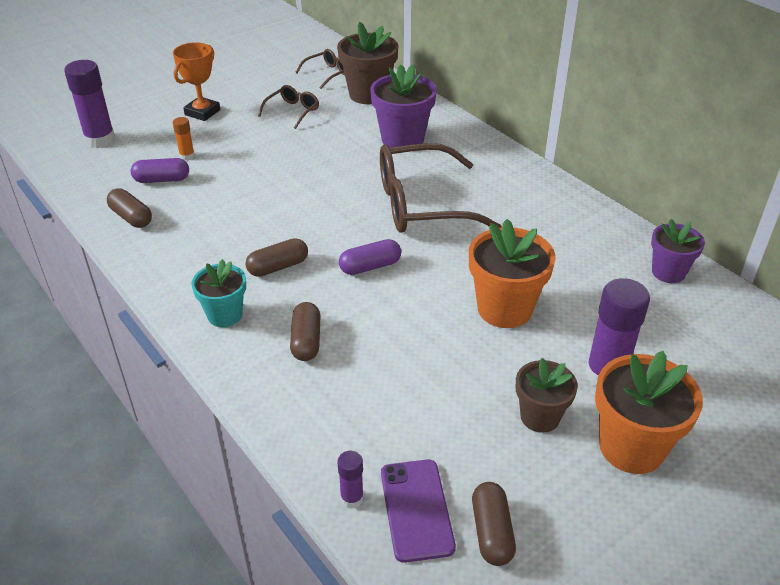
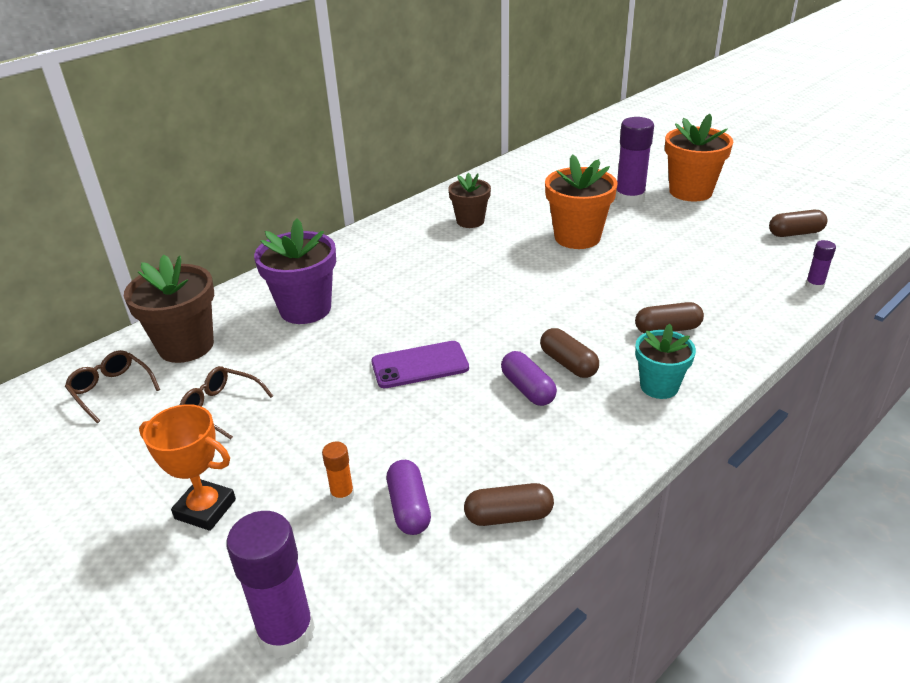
camera: 95 degrees left, 5 degrees down
(131, 217) = (508, 516): brown capsule -> brown capsule turned 45 degrees clockwise
(370, 266) = (546, 306): purple capsule -> purple capsule (527, 389)
(416, 509) = (801, 260): purple phone -> purple phone (420, 365)
(421, 204) = (435, 287): brown glasses -> none
(540, 417) = (685, 220): brown flower pot -> brown flower pot (470, 221)
(668, 272) = (505, 177): purple flower pot -> none

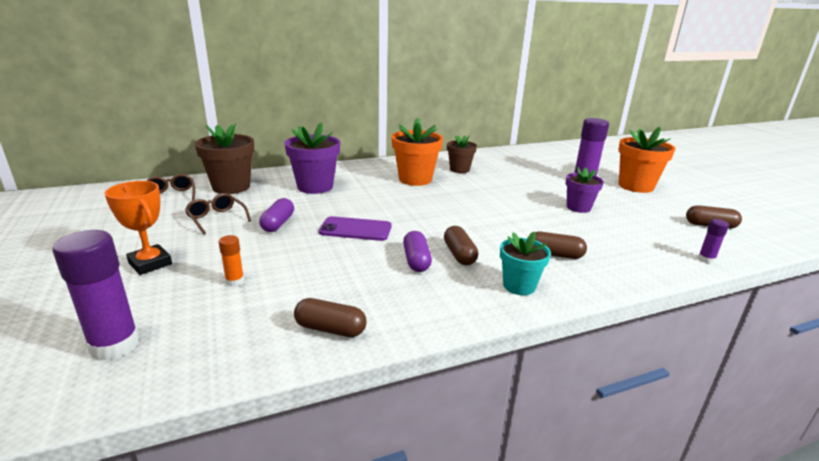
camera: 20 degrees right, 10 degrees down
(409, 508) = (268, 302): purple capsule -> purple capsule (278, 224)
(577, 237) = (527, 192): orange flower pot -> orange flower pot (415, 179)
(649, 247) = (578, 207): none -> purple flower pot

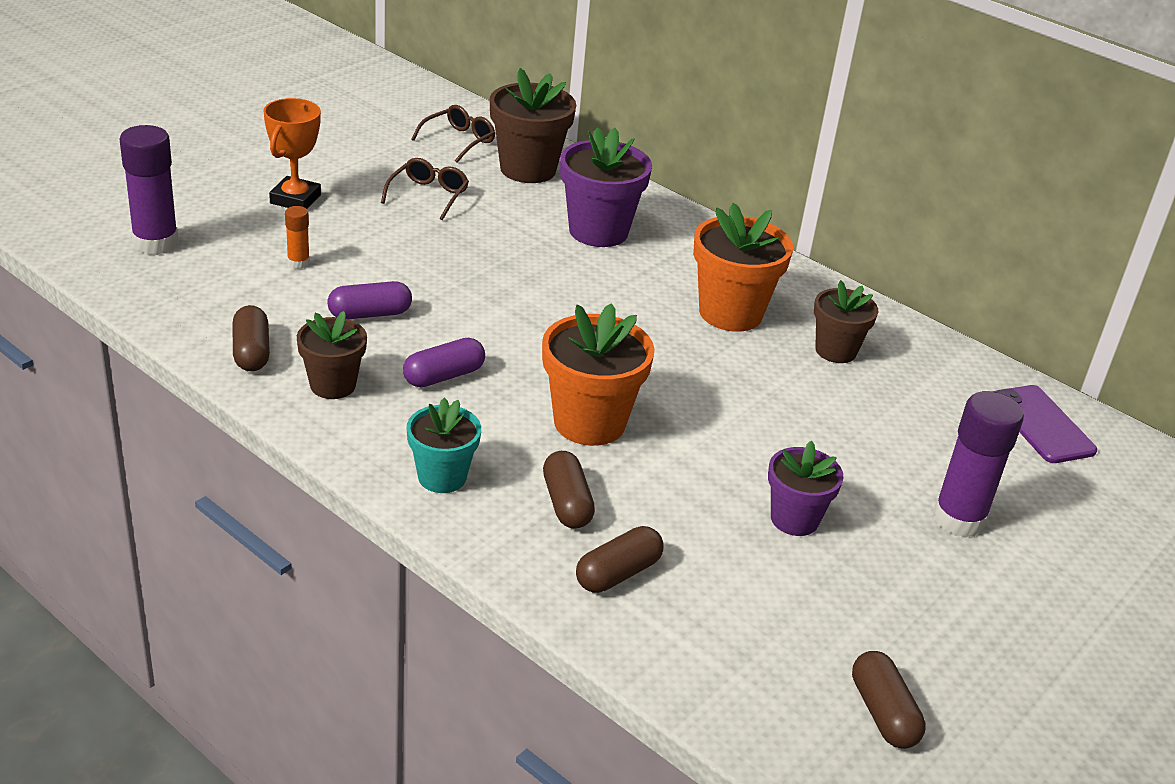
camera: 60 degrees right, 10 degrees up
(278, 224) = (454, 242): purple capsule -> purple capsule (370, 314)
(355, 229) = (491, 305): purple phone -> purple phone (1041, 424)
(399, 302) = (333, 385): none -> brown flower pot
(459, 254) = (491, 410): brown capsule -> brown capsule (618, 573)
(635, 186) = (1015, 601): orange flower pot -> orange flower pot (589, 422)
(706, 259) = (698, 691): purple glue stick -> none

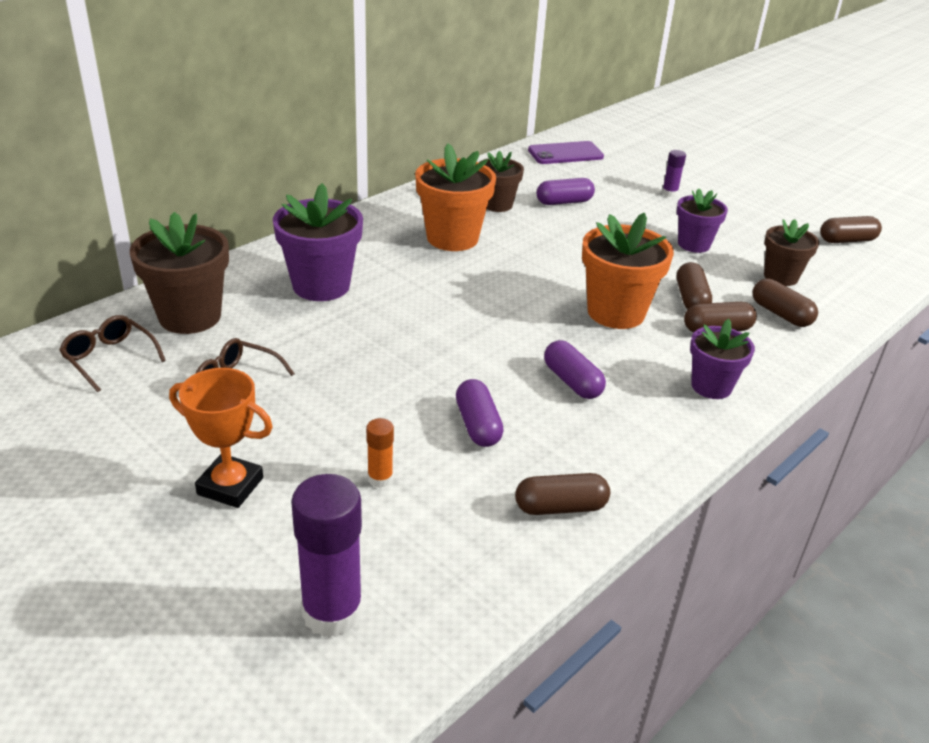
camera: 85 degrees left, 0 degrees up
(333, 385) = (603, 448): brown flower pot -> brown flower pot (780, 277)
(442, 477) = (711, 386): turquoise flower pot -> purple flower pot
(637, 492) = (691, 299): none -> brown capsule
(872, 408) = (564, 202): none -> purple capsule
(958, 519) = (669, 193): purple glue stick -> purple glue stick, size x0.49

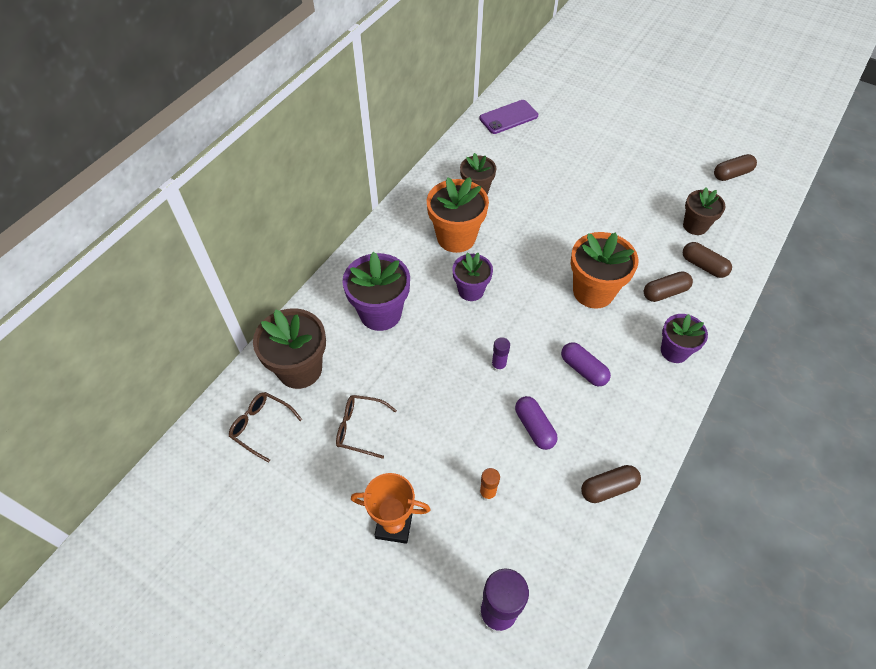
camera: 10 degrees left, 20 degrees up
(564, 202) = (524, 176): purple capsule -> none
(669, 193) = (597, 148): purple glue stick -> purple glue stick (498, 365)
(691, 299) = (640, 264): brown capsule -> none
(693, 244) = (628, 204): purple flower pot -> purple flower pot (471, 290)

